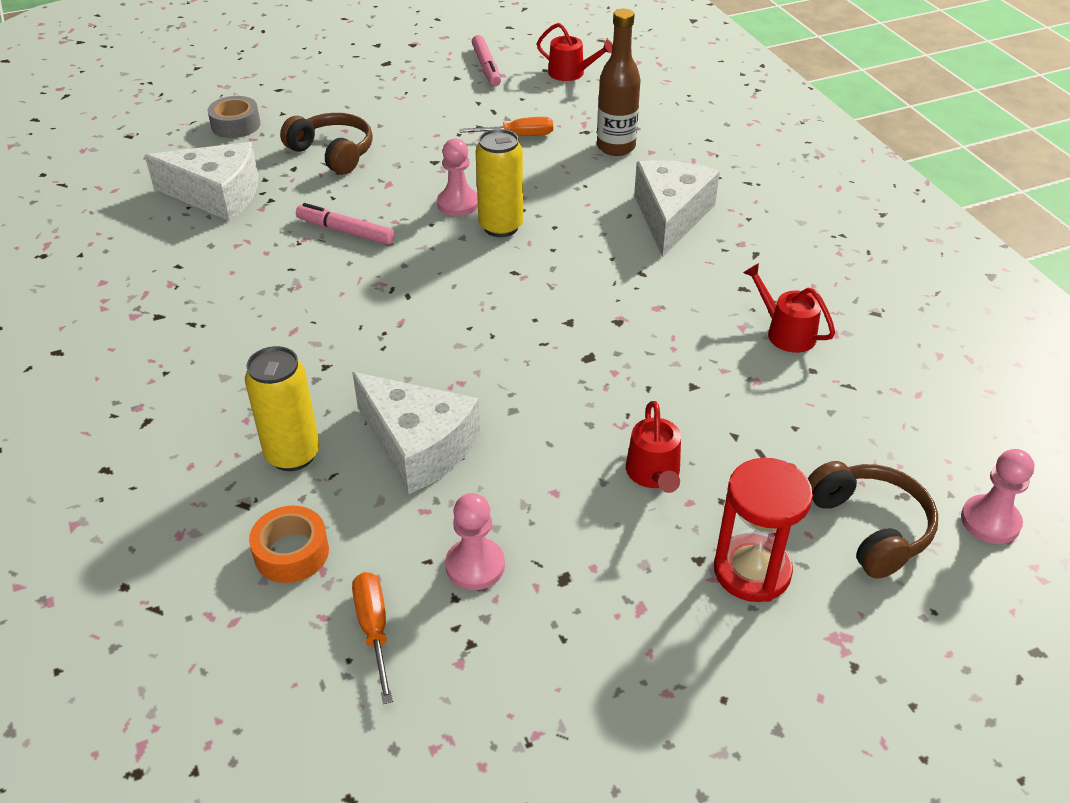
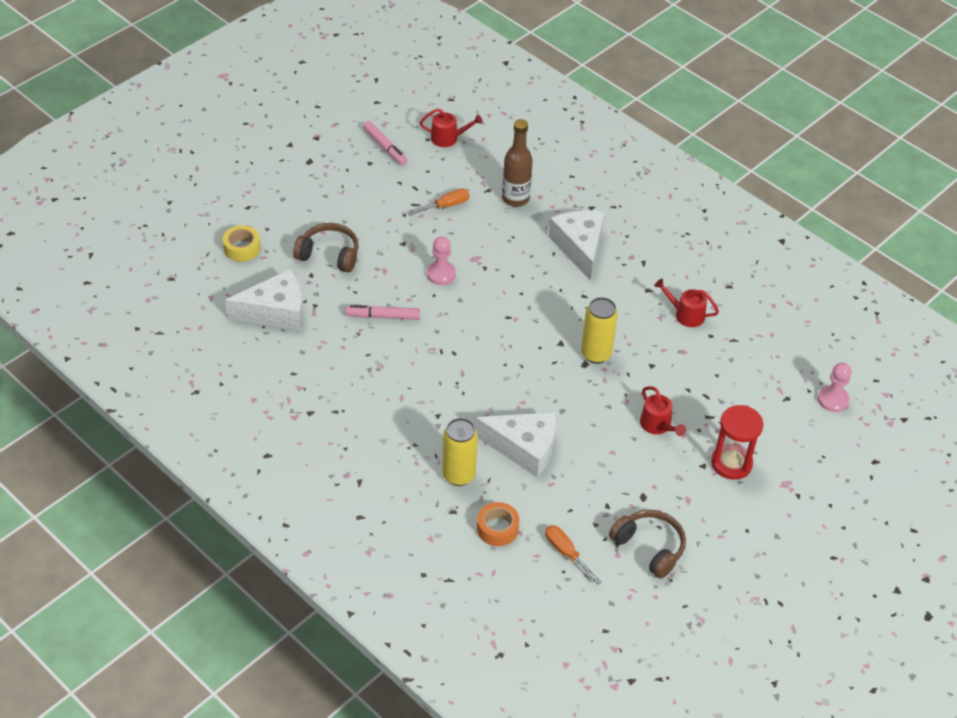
camera: 25 degrees left, 5 degrees up
(236, 125) = (242, 248): grey tape -> yellow tape
(475, 566) = (595, 504): pink pawn -> none
(501, 227) = (479, 285): yellow can -> yellow can (596, 354)
(870, 527) = (777, 421): brown headphones -> brown headphones (649, 547)

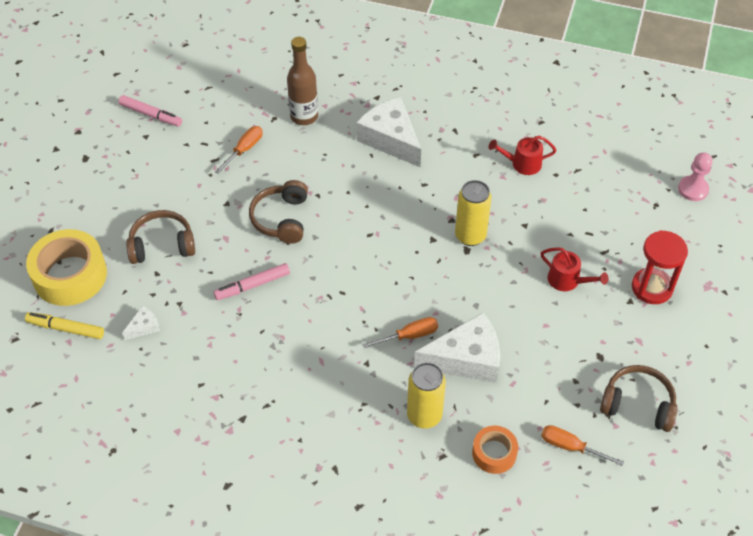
camera: 25 degrees left, 5 degrees up
(214, 287) = (66, 328): none -> yellow marker
(242, 248) = (70, 275): yellow tape -> yellow tape, size x1.83
(276, 311) = (144, 327): white cheese -> white cheese, size x0.45
(441, 274) = (281, 219): pink pawn -> brown headphones
(448, 138) = (205, 83): red watering can -> none
(488, 410) = (409, 336): none -> orange screwdriver

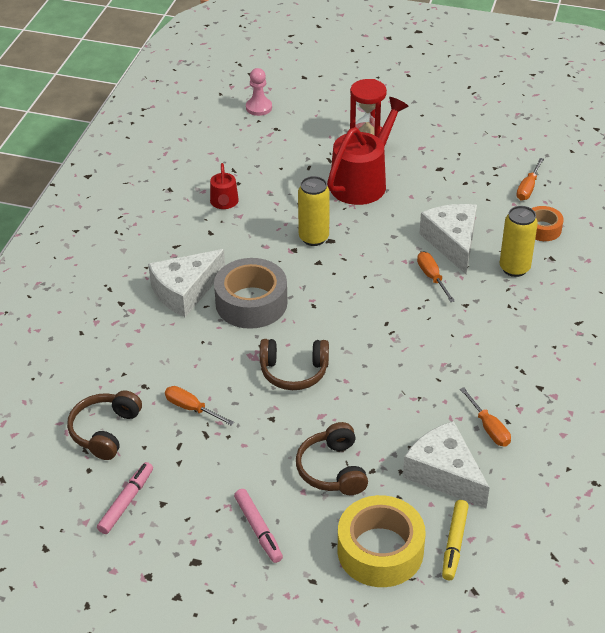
camera: 90 degrees left, 10 degrees down
(144, 327) = (444, 473): white cheese -> white cheese, size x2.25
(193, 368) = (489, 428): none -> orange screwdriver
(252, 285) = (383, 389): pink marker -> pink marker (258, 529)
(304, 116) = (144, 360): brown bottle -> none
(374, 187) = (251, 303): none -> grey tape
(567, 280) = (362, 182): red watering can -> red watering can, size x2.01
(638, 404) = (482, 152): brown headphones -> brown headphones (105, 431)

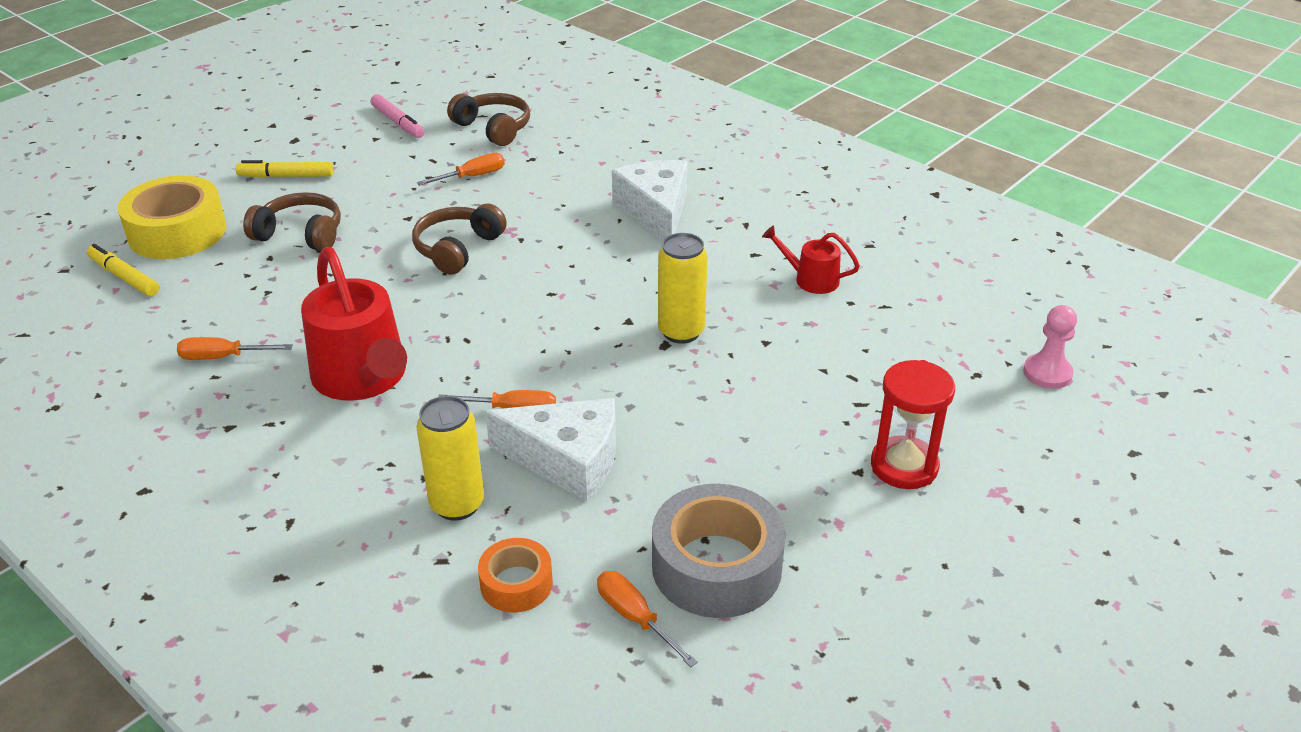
camera: 115 degrees right, 5 degrees down
(251, 303) = (596, 250): grey tape -> grey tape (716, 566)
(258, 529) = (286, 176): pink marker -> yellow marker
(362, 182) = (781, 419): red watering can -> red watering can (363, 378)
(444, 473) = (207, 301): white cheese -> none

